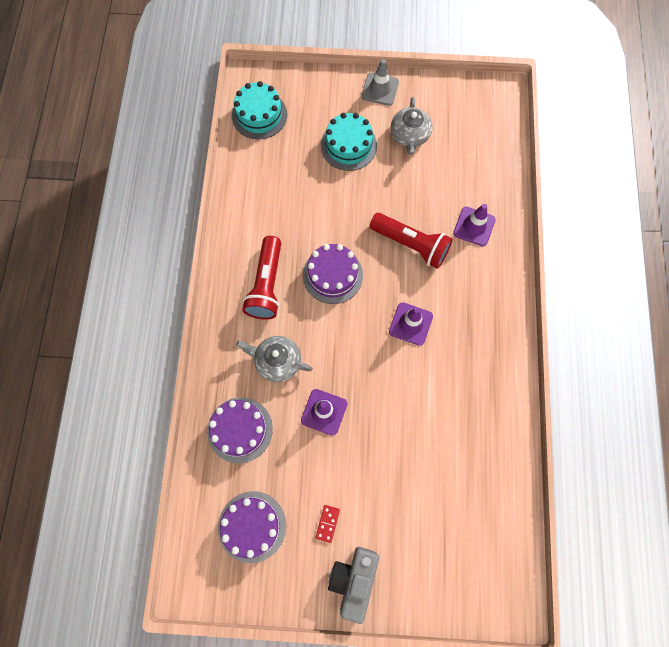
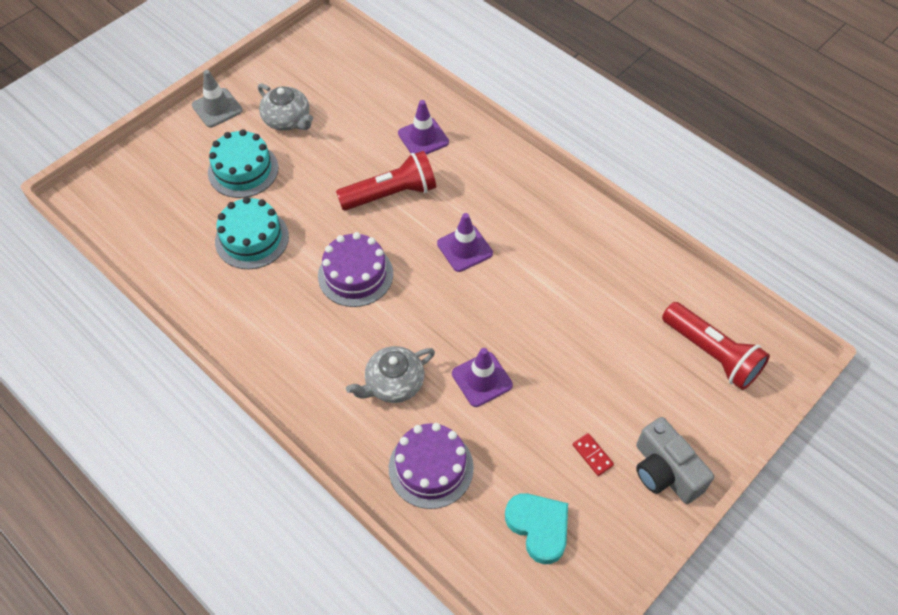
camera: 50 degrees left, 15 degrees down
(252, 526) = (538, 527): purple cake -> turquoise heart
(259, 115) = (126, 216): turquoise cake -> turquoise cake (252, 238)
(266, 285) = (307, 337): red flashlight -> red flashlight (712, 354)

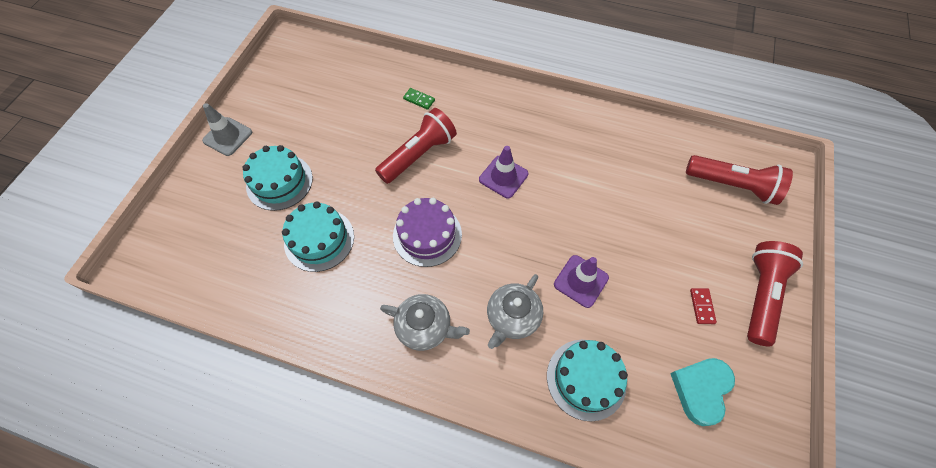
camera: 25 degrees left, 5 degrees up
(287, 120) = (297, 125): grey teapot -> grey teapot (425, 327)
(423, 138) = (419, 99): purple traffic cone -> green domino
(431, 467) = (586, 379): purple cake -> turquoise cake
(538, 527) = (701, 390): turquoise heart -> turquoise heart turned 90 degrees counterclockwise
(592, 455) = (702, 306): red domino -> red domino turned 60 degrees clockwise
(665, 471) = (760, 295): grey camera -> red flashlight

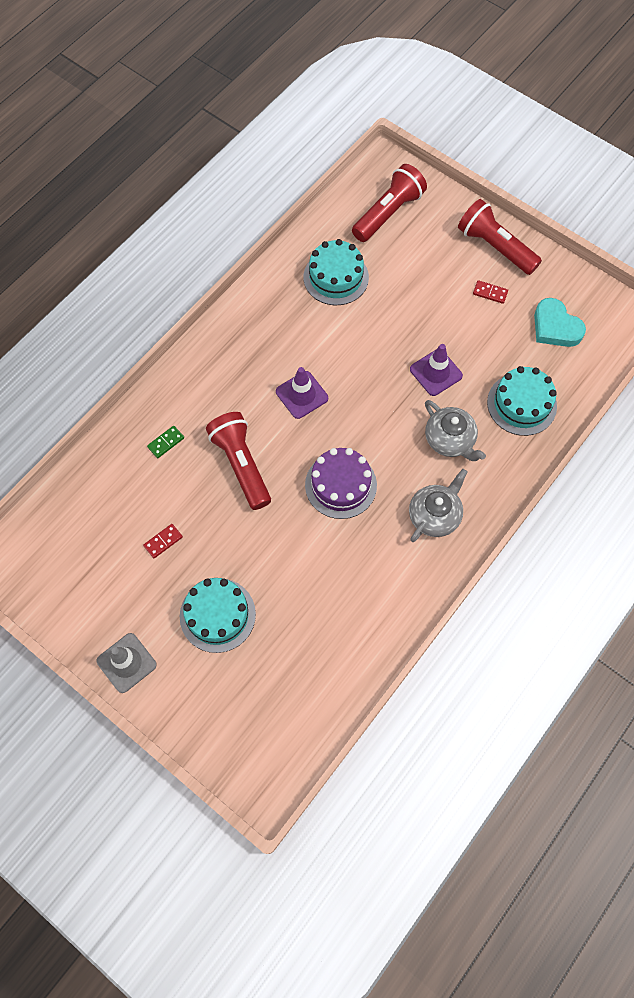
camera: 70 degrees left, 5 degrees up
(319, 239) = (307, 588): turquoise cake -> turquoise cake (336, 277)
(333, 126) = (163, 541): none -> red domino

